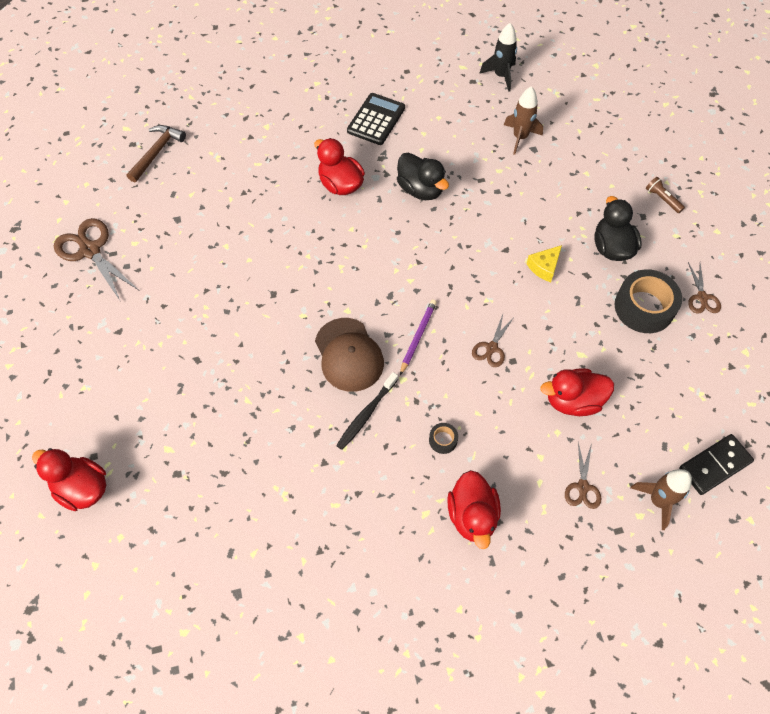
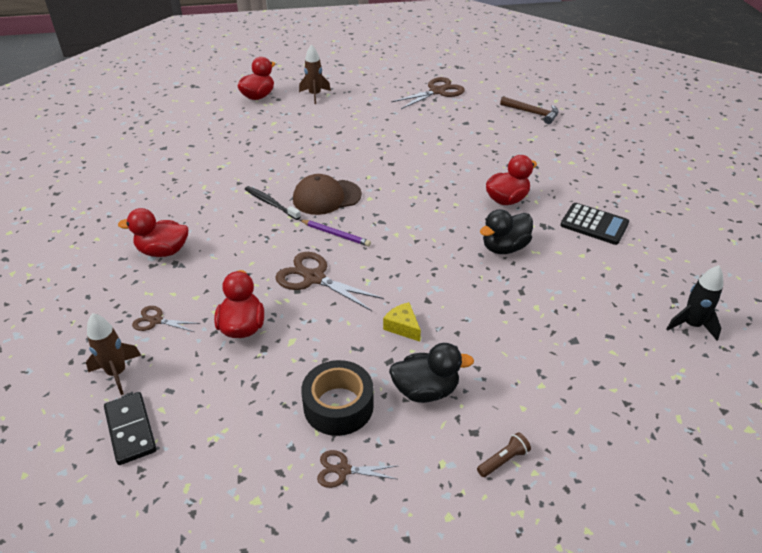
camera: 95 degrees right, 20 degrees down
(443, 440) = (234, 241): black tape -> none
(491, 348) = (314, 278): brown scissors -> brown scissors, size x1.79
(520, 137) = (590, 330): brown rocket -> brown rocket (315, 95)

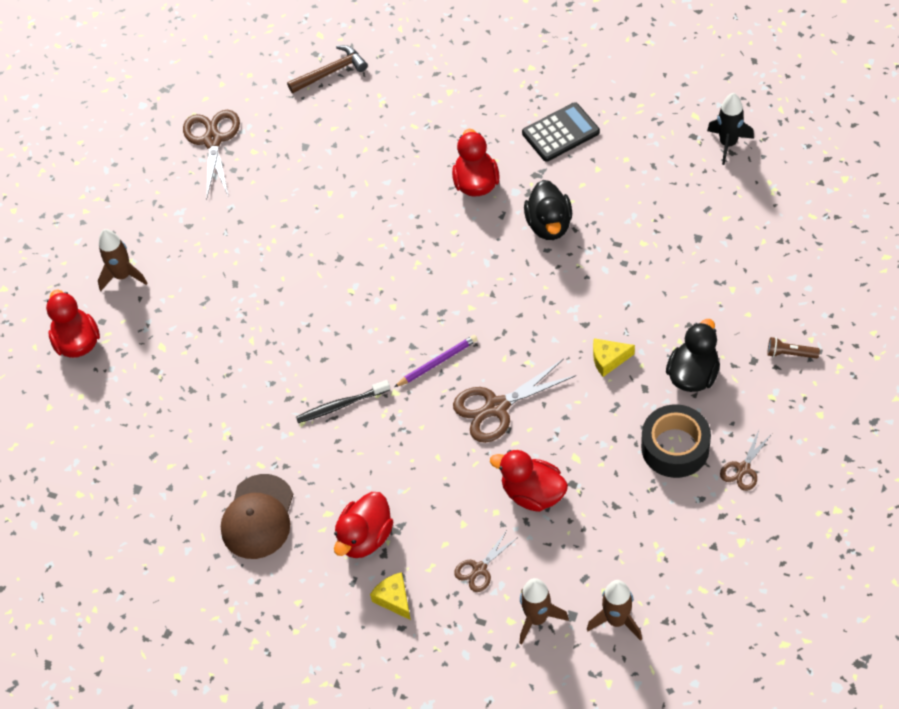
camera: 55 degrees left, 15 degrees up
(113, 283) = (394, 599): none -> yellow cheese
(130, 430) = (616, 620): black domino -> brown rocket
(326, 197) = (364, 346): brown cap -> brown cap (258, 517)
(503, 460) = (790, 354): brown flashlight -> brown flashlight turned 75 degrees counterclockwise

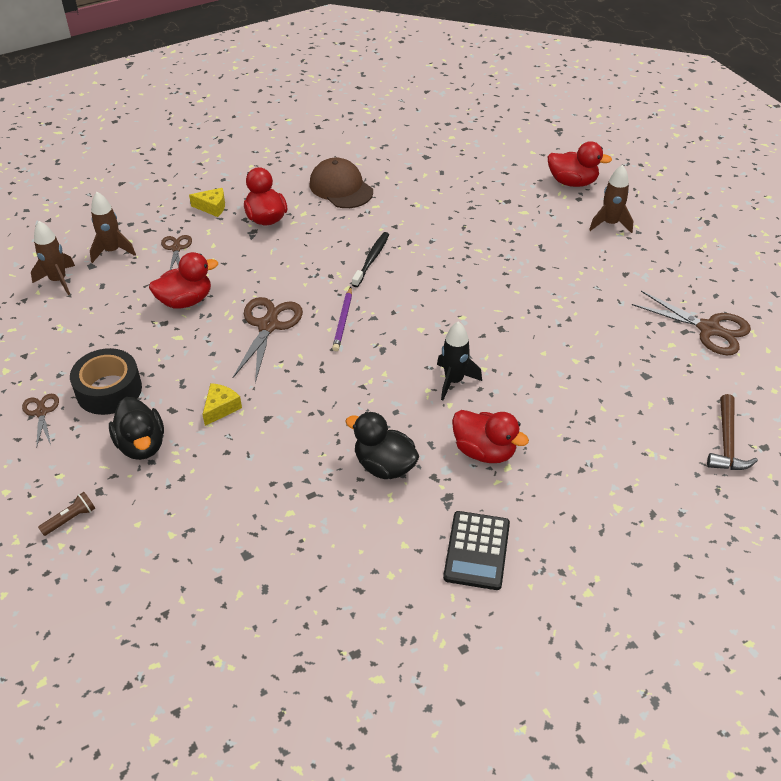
camera: 125 degrees right, 10 degrees down
(728, 144) = (312, 674): black rocket -> black rocket (454, 381)

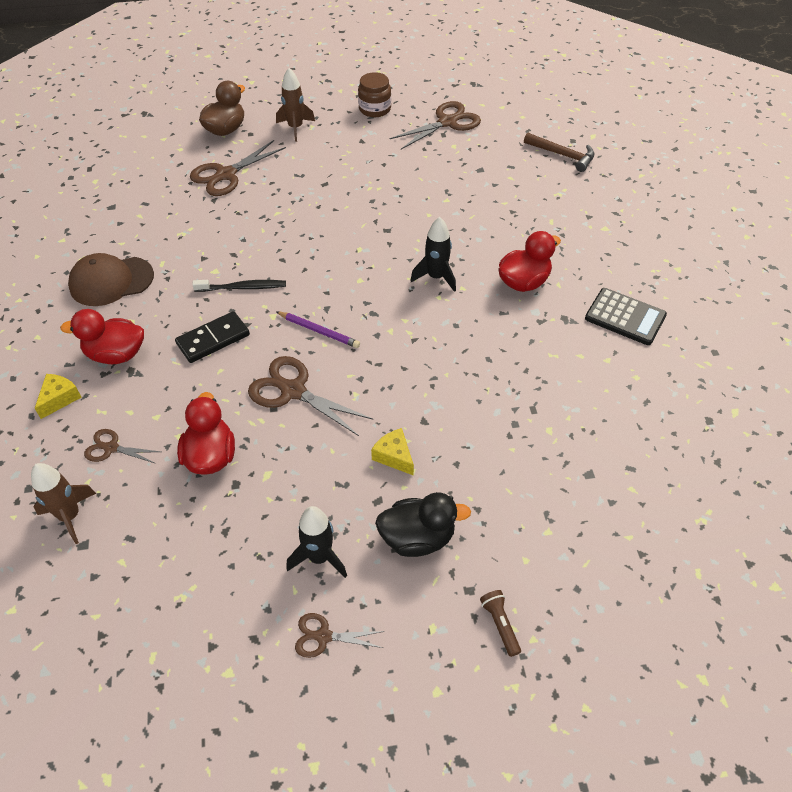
camera: 70 degrees left, 5 degrees up
(58, 280) = (88, 587): brown rocket -> none
(109, 390) = (319, 557): black tape -> black rocket
(304, 262) = (213, 339): none -> black domino
(371, 259) = (242, 287): black toothbrush -> black toothbrush turned 135 degrees clockwise
(384, 465) = (517, 349): black duck -> none
(509, 203) = (226, 175): none -> brown scissors
(572, 182) = (225, 130): red duck -> brown duck
(686, 268) = (375, 109): none -> brown jar

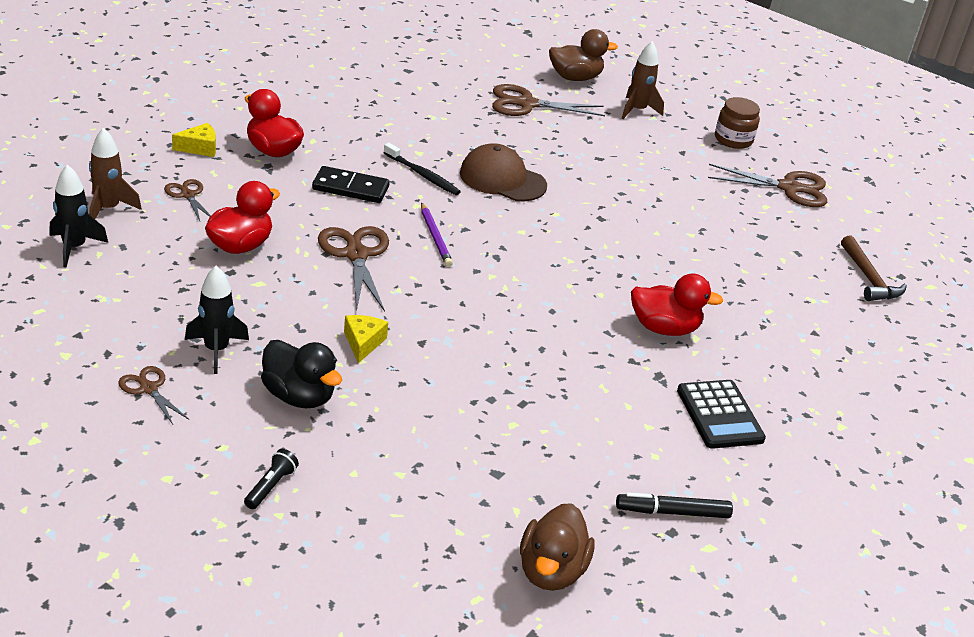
camera: 40 degrees right, 15 degrees down
(111, 281) = (336, 110): brown cap -> brown cap (502, 179)
(436, 277) = (589, 272): black rocket -> black rocket (74, 248)
(500, 624) = (271, 486): brown flashlight -> black flashlight
(692, 407) = (672, 512): none -> black marker
(701, 511) = (551, 571): none -> brown duck

